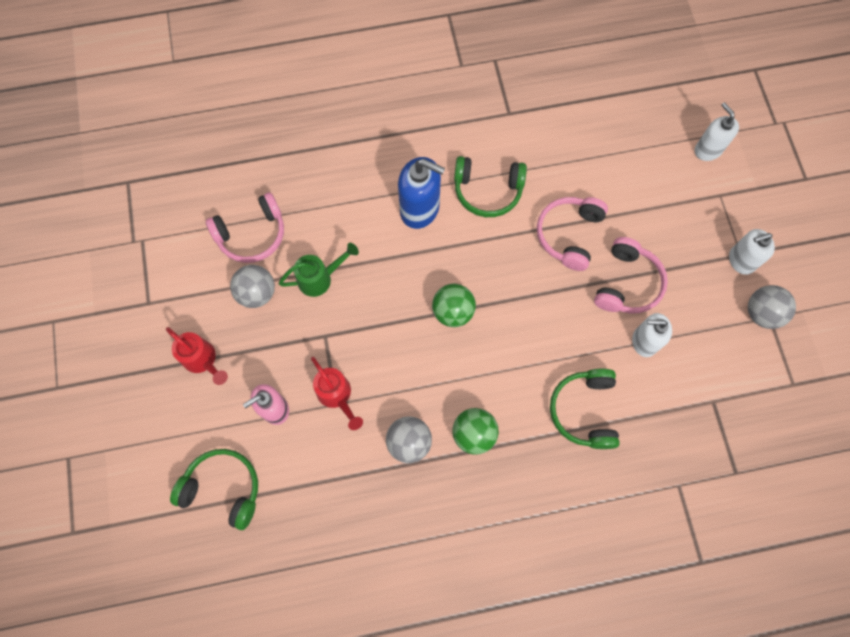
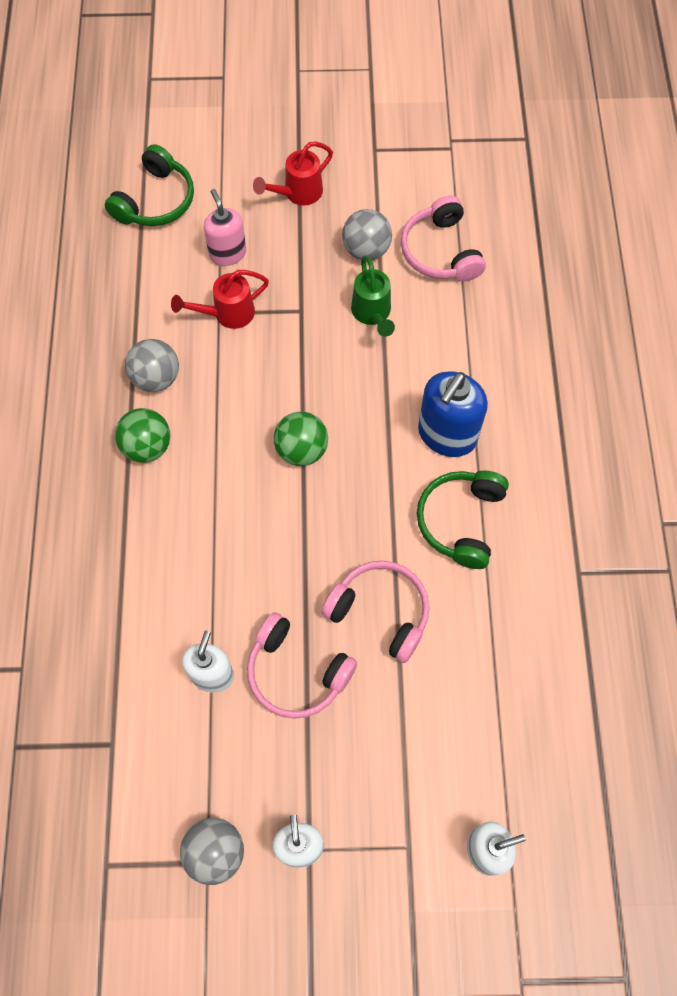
camera: 100 degrees right, 5 degrees down
(584, 411) = (142, 577): green headphones -> none

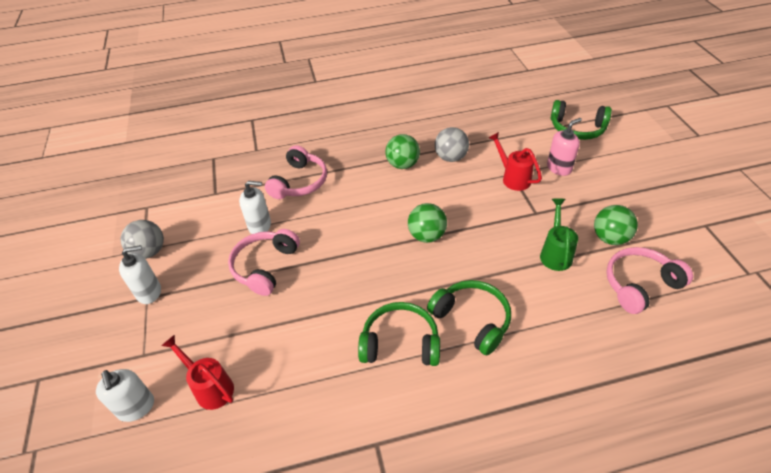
camera: 80 degrees right, 20 degrees down
(297, 193) = (631, 191): red watering can -> red watering can (210, 387)
(366, 250) = (610, 238): grey ball -> green ball
(372, 314) = (555, 253): green watering can -> green watering can turned 120 degrees clockwise
(380, 612) = (315, 304): pink headphones -> pink headphones (299, 182)
(447, 435) = (472, 320): blue soap dispenser -> green headphones

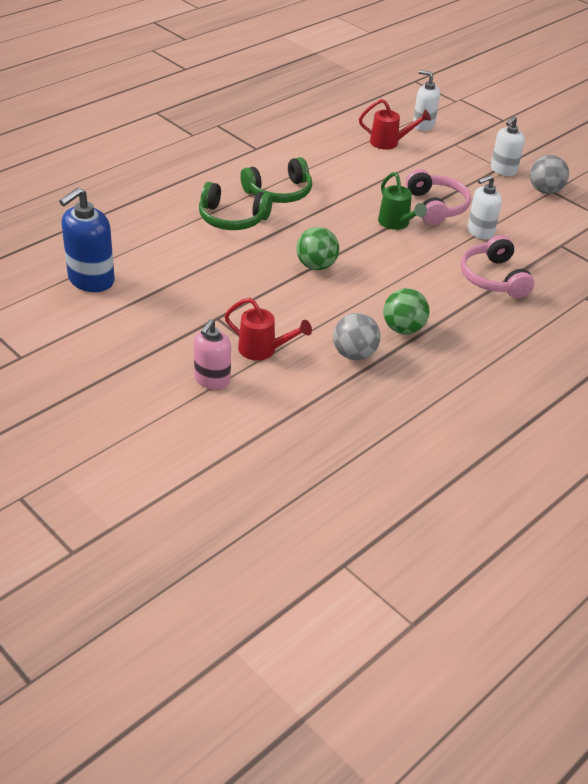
camera: 145 degrees right, 5 degrees down
(555, 253) = (181, 285): green watering can -> green watering can (396, 224)
(577, 128) = (209, 452): green headphones -> none
(610, 238) = (128, 313): green ball -> none
(640, 285) = (91, 280): pink headphones -> blue soap dispenser

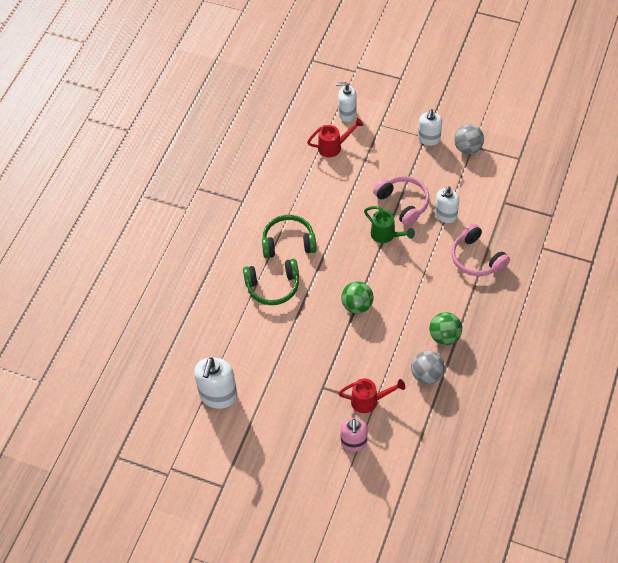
camera: 20 degrees left, 15 degrees up
(91, 280) = (218, 396): blue soap dispenser -> white soap dispenser
(279, 192) = (288, 242): green headphones -> green headphones turned 135 degrees counterclockwise

